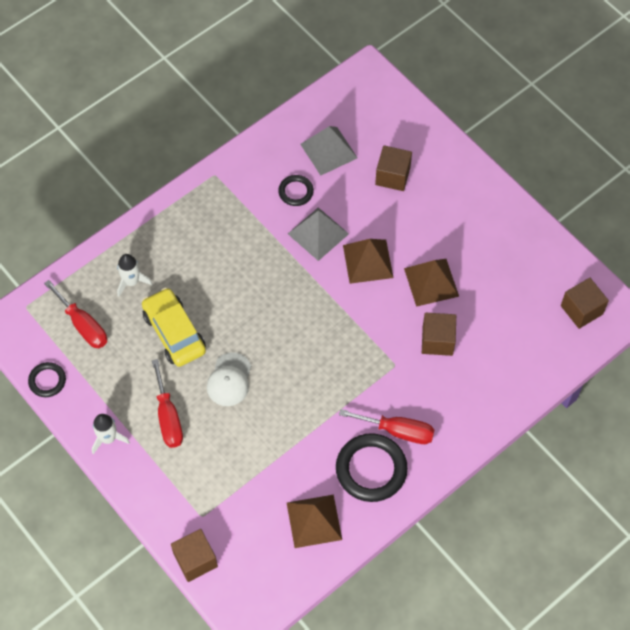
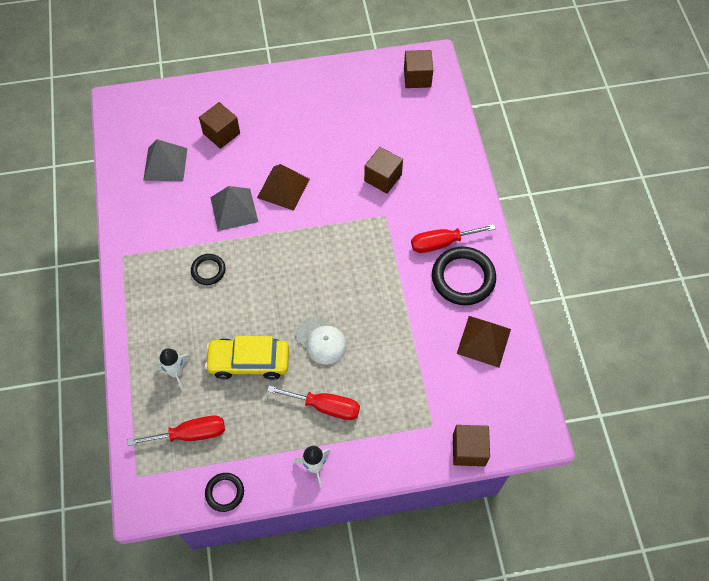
camera: 60 degrees left, 0 degrees up
(296, 192) = (184, 205): black ring -> black ring (208, 270)
(398, 431) = (441, 243): red screwdriver -> red screwdriver turned 150 degrees counterclockwise
(431, 282) = (331, 156): brown pyramid -> none

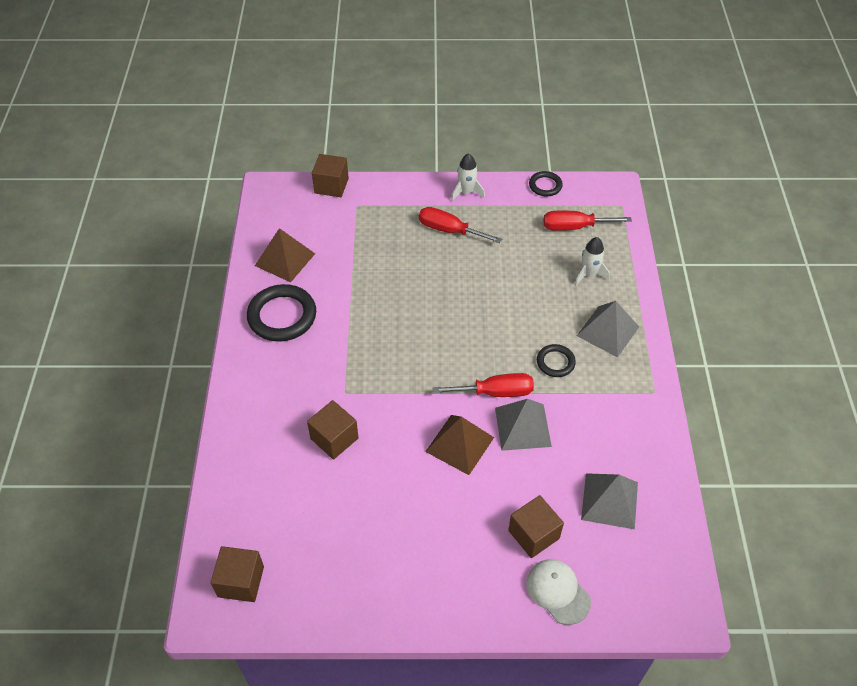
camera: 170 degrees left, 10 degrees down
(160, 310) = (607, 331): none -> grey pyramid
(249, 362) = (517, 273): yellow car -> none
(321, 341) = (443, 281): white cap -> white cap (558, 592)
(441, 243) = (291, 353): red screwdriver -> red screwdriver (495, 392)

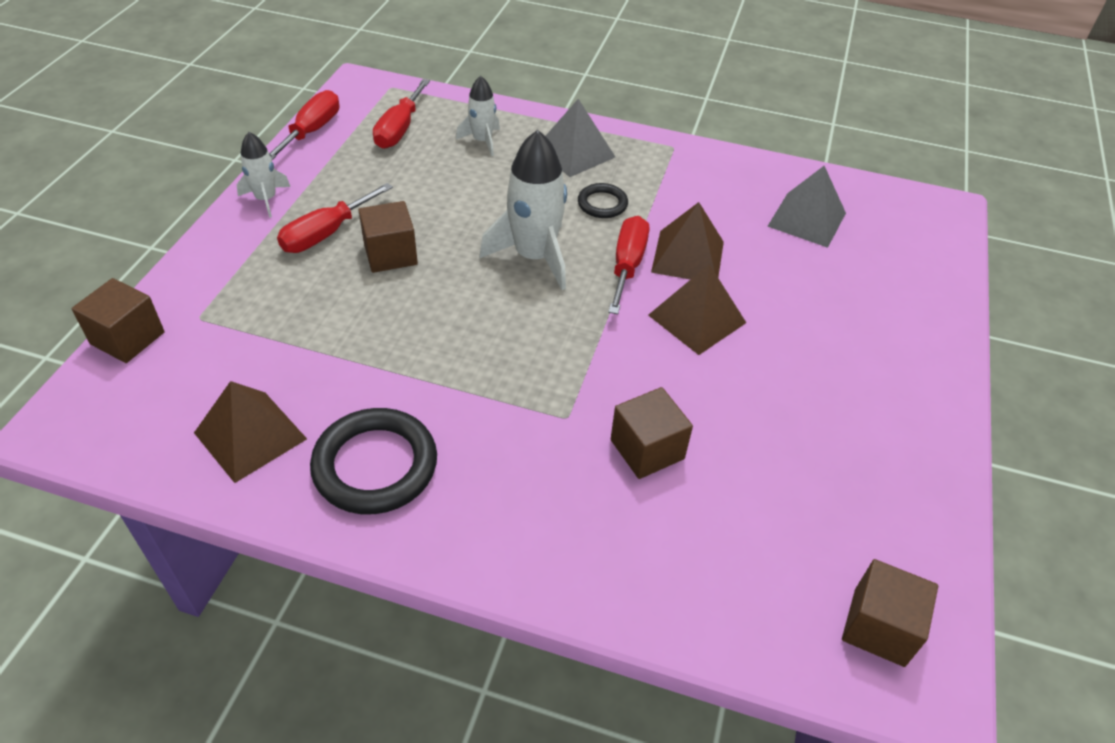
camera: 75 degrees left, 5 degrees down
(479, 338) = (534, 257): none -> white rocket
(522, 427) = (688, 257): grey pyramid -> brown pyramid
(533, 534) = (841, 289): brown cube -> brown cube (390, 254)
(545, 186) = (311, 131): black ring -> red screwdriver
(558, 592) = (918, 291): white cap -> none

